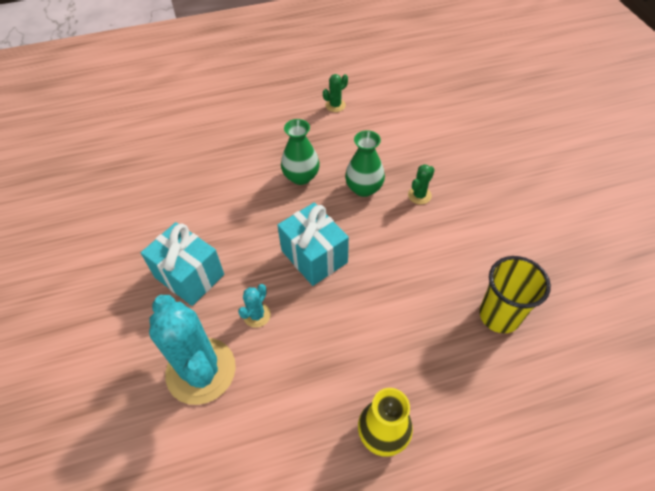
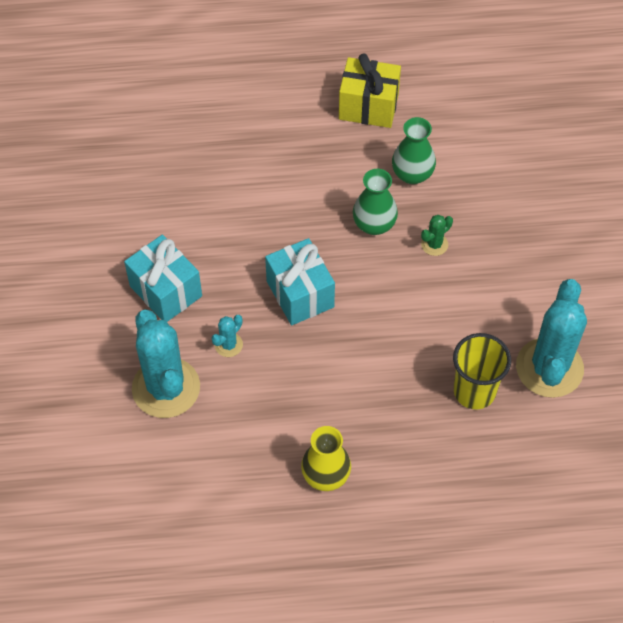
camera: 10 degrees right, 5 degrees up
(301, 177) = (306, 197): green vase -> green vase (412, 174)
(335, 105) = (368, 106): green cactus -> yellow gift
(557, 281) = (549, 368): none -> turquoise cactus

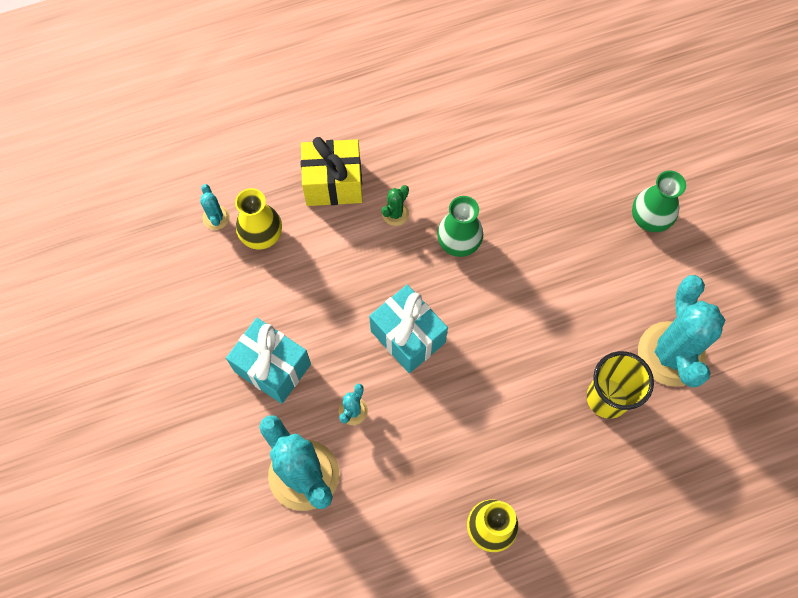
camera: 15 degrees left, 10 degrees up
(153, 153) = (216, 217): none -> turquoise cactus
(191, 177) = (262, 235): none -> yellow vase
(368, 106) = (416, 116): yellow gift -> yellow gift (333, 183)
(412, 174) = (480, 179): green vase -> green vase (649, 219)
(434, 244) = (523, 249): green cactus -> green cactus (395, 213)

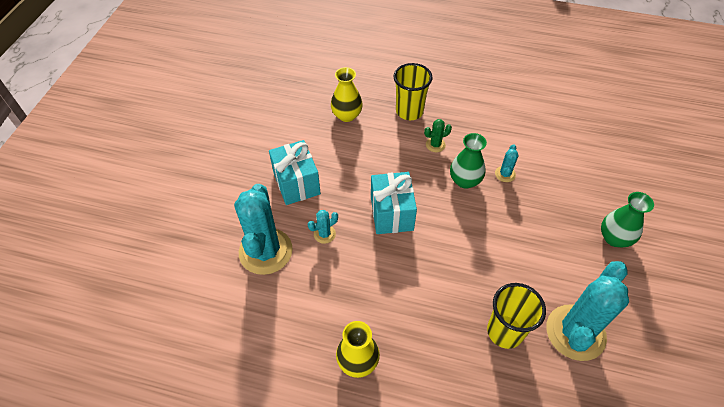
camera: 35 degrees right, 15 degrees down
(216, 217) = (328, 94): turquoise cactus -> turquoise cactus (505, 174)
(333, 183) = (409, 111): yellow gift -> yellow cup

